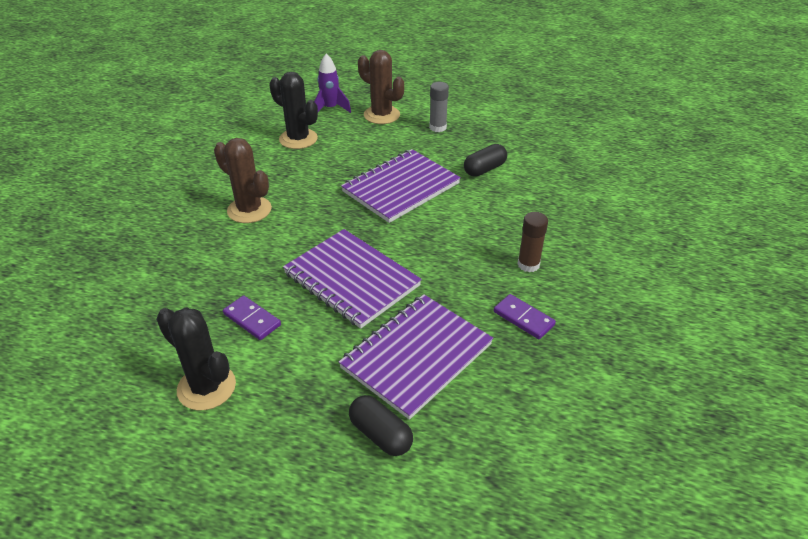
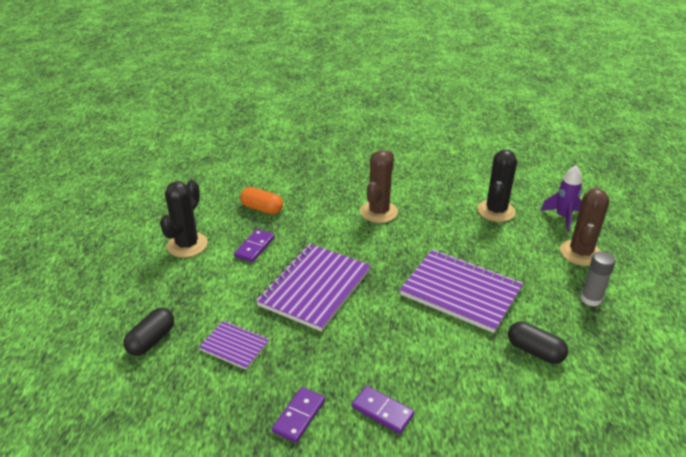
camera: 75 degrees right, 5 degrees down
(175, 303) = (262, 209): none -> orange capsule
(417, 356) = (234, 346): purple notebook -> purple notebook, size x0.51
(528, 264) = (382, 411): brown glue stick -> purple domino

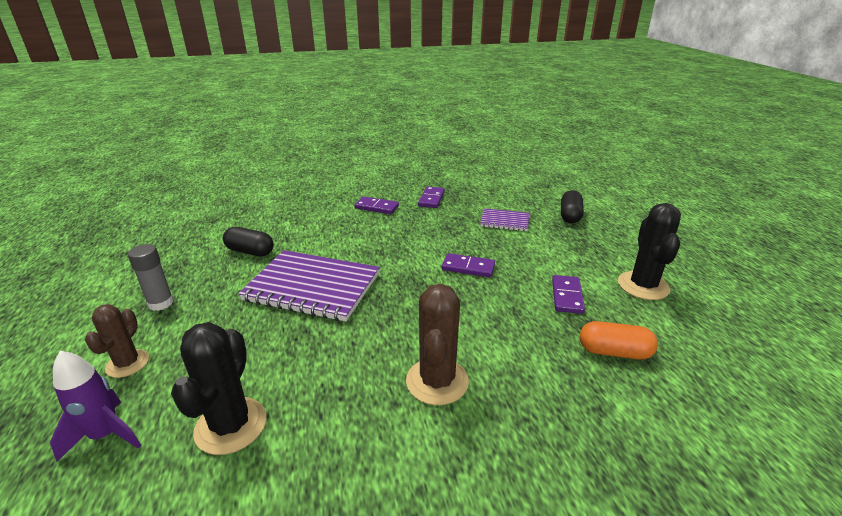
camera: 165 degrees right, 5 degrees down
(315, 288) = (468, 267): purple notebook -> purple domino
(580, 253) = (127, 363): brown cactus -> brown cactus, size x0.65

